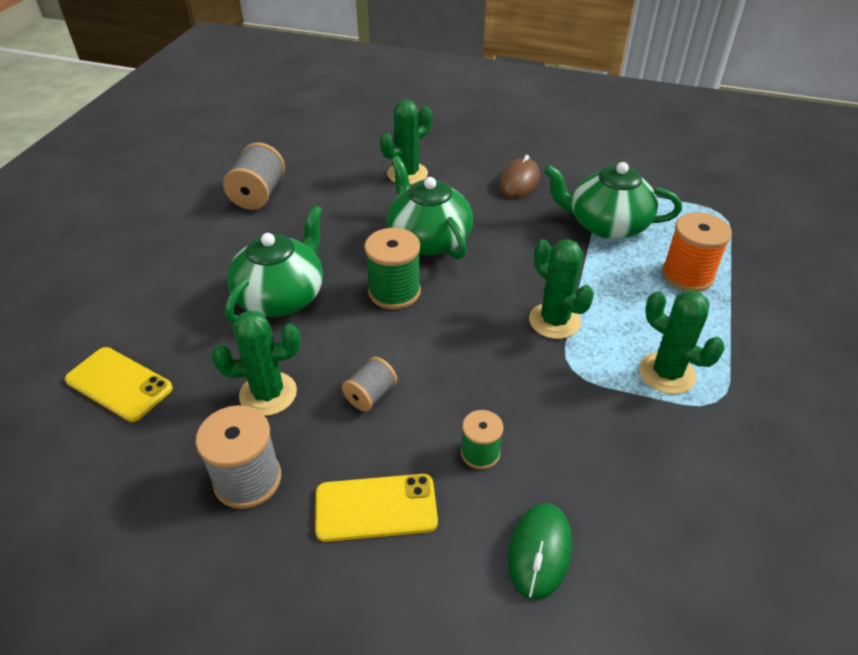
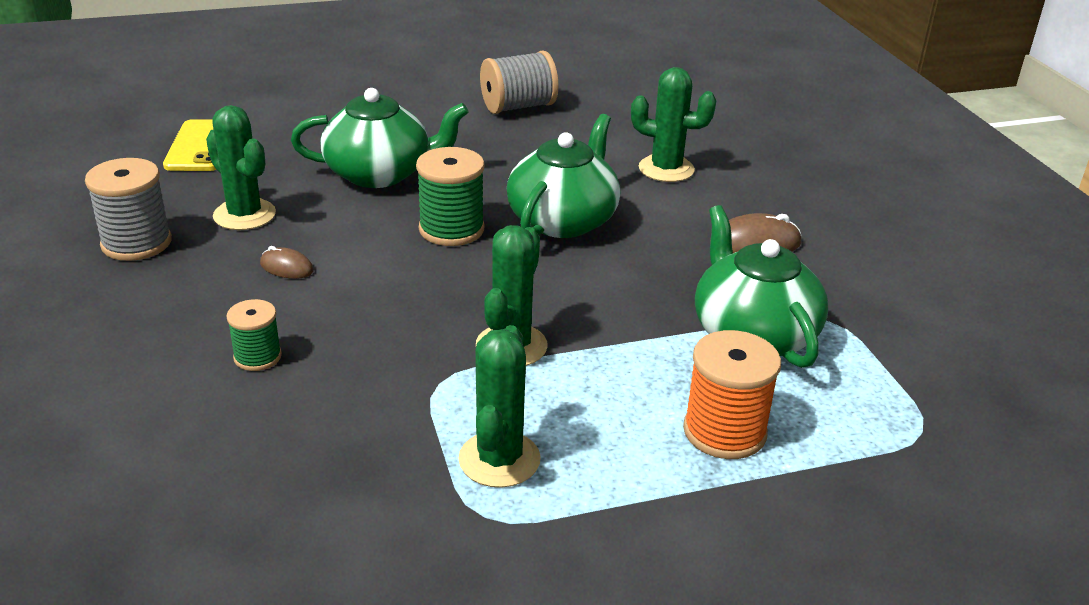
camera: 55 degrees right, 10 degrees down
(370, 395) = (286, 267): grey spool -> brown mouse
(376, 508) = (145, 318): yellow phone -> none
(539, 551) = (149, 434): green mouse -> none

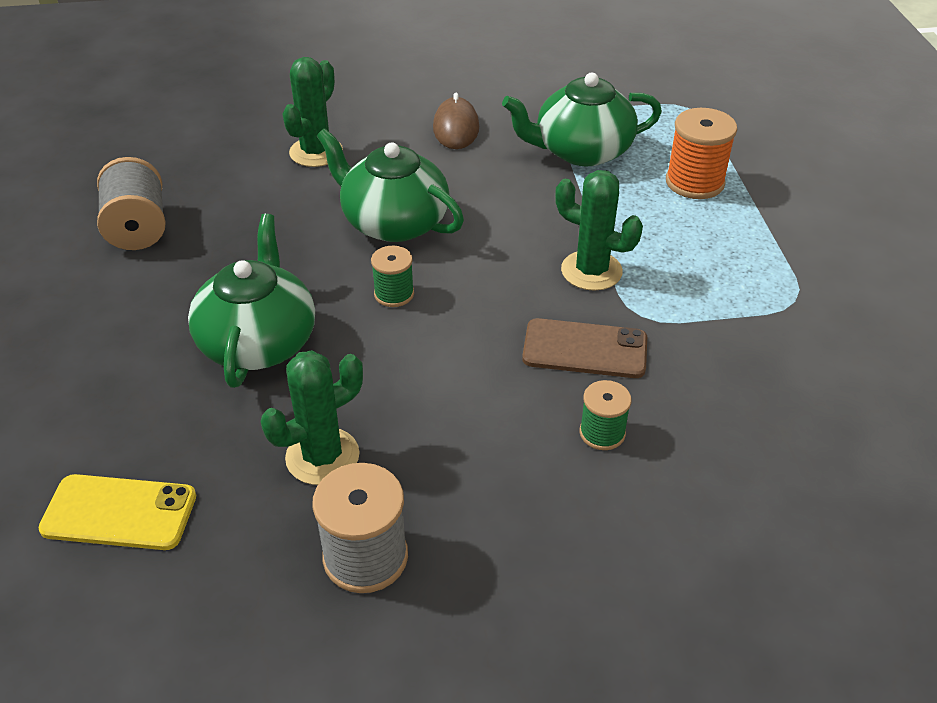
camera: 80 degrees left, 10 degrees up
(286, 267) = (444, 416): brown mouse -> none
(379, 344) = (585, 349): none -> brown phone
(451, 229) = (394, 294): green spool -> green spool, size x0.60
(499, 459) = (734, 289): green cactus -> none

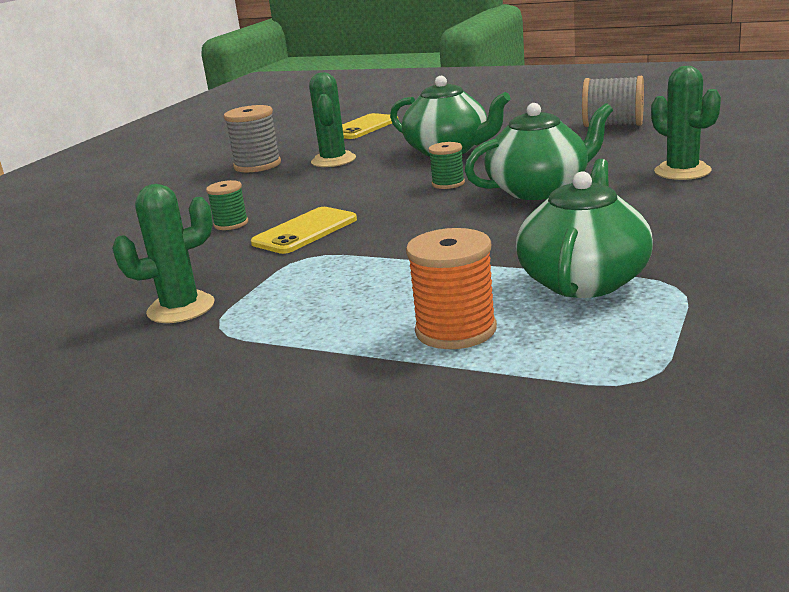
camera: 125 degrees right, 20 degrees down
(456, 128) = (688, 226): brown mouse -> none
(585, 349) = (305, 231): brown phone -> yellow phone
(591, 271) = (383, 249): green cactus -> green cactus (181, 308)

